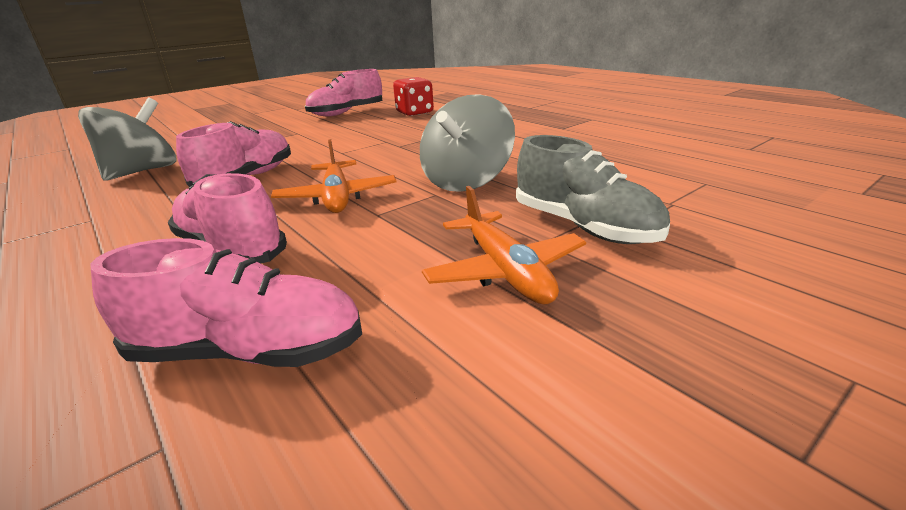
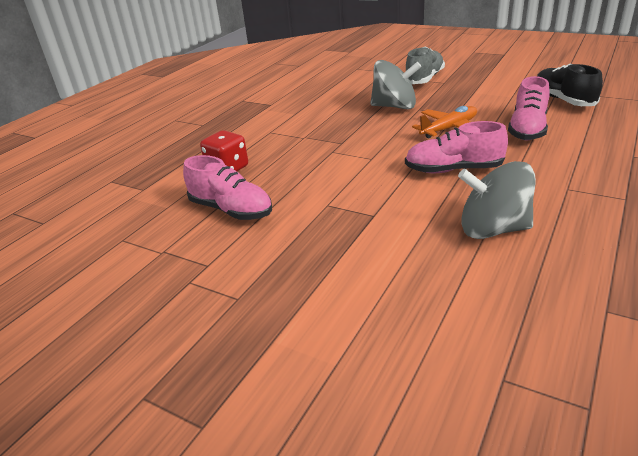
camera: 110 degrees left, 5 degrees up
(249, 351) = (563, 100): pink shoe -> black shoe
(505, 271) = (473, 83): orange plane -> none

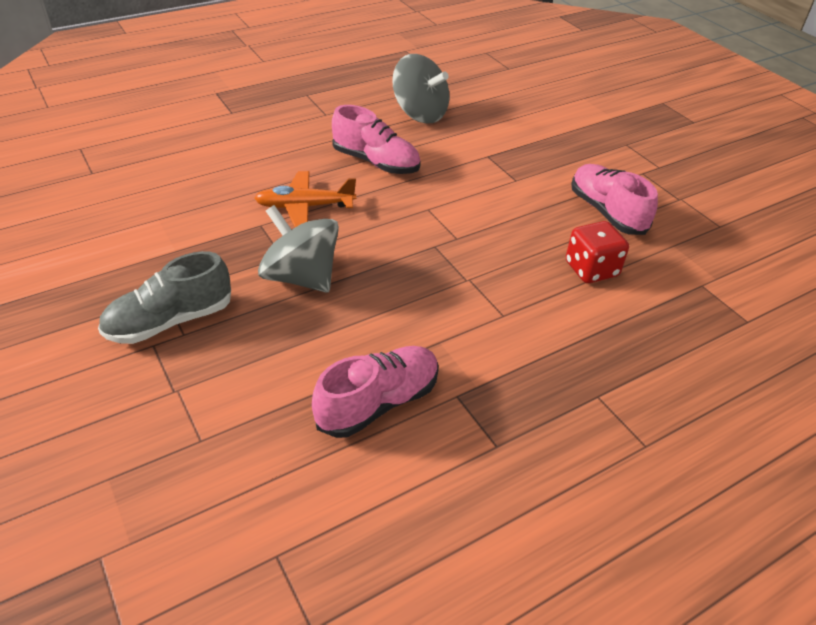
camera: 155 degrees left, 10 degrees up
(527, 129) = (243, 169): pink shoe -> pink shoe (378, 403)
(563, 100) = (133, 185): black shoe -> none

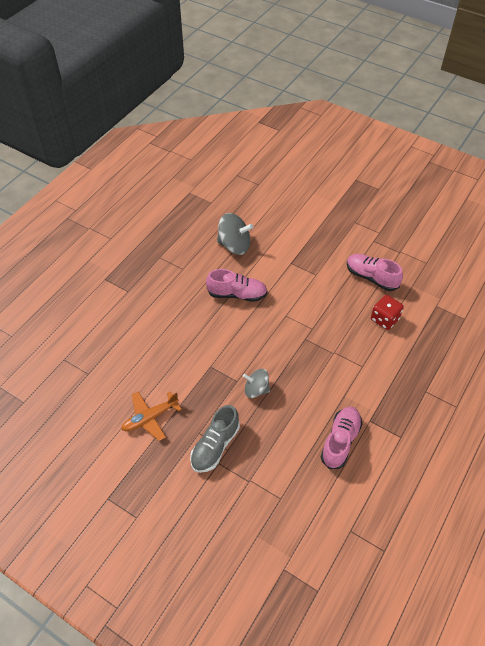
camera: 25 degrees left, 10 degrees up
(301, 277) = (256, 389): grey spinning top -> grey spinning top, size x0.64
(304, 207) = (223, 343): orange plane -> orange plane (150, 418)

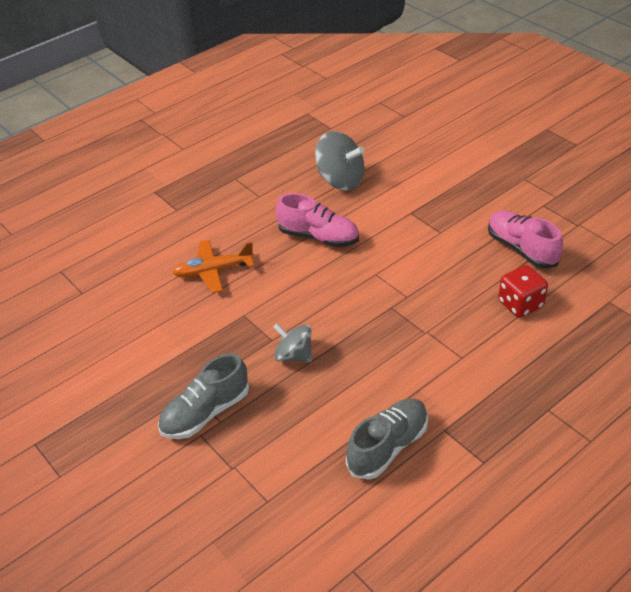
camera: 20 degrees right, 10 degrees down
(150, 418) = (135, 360): orange plane -> orange plane (213, 271)
(340, 441) = (388, 447): pink shoe -> grey shoe

